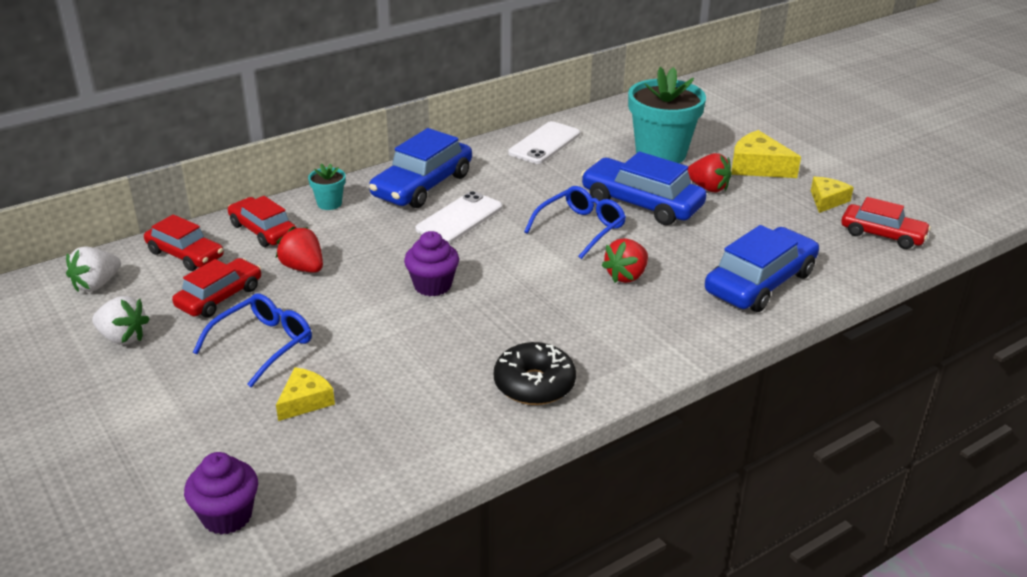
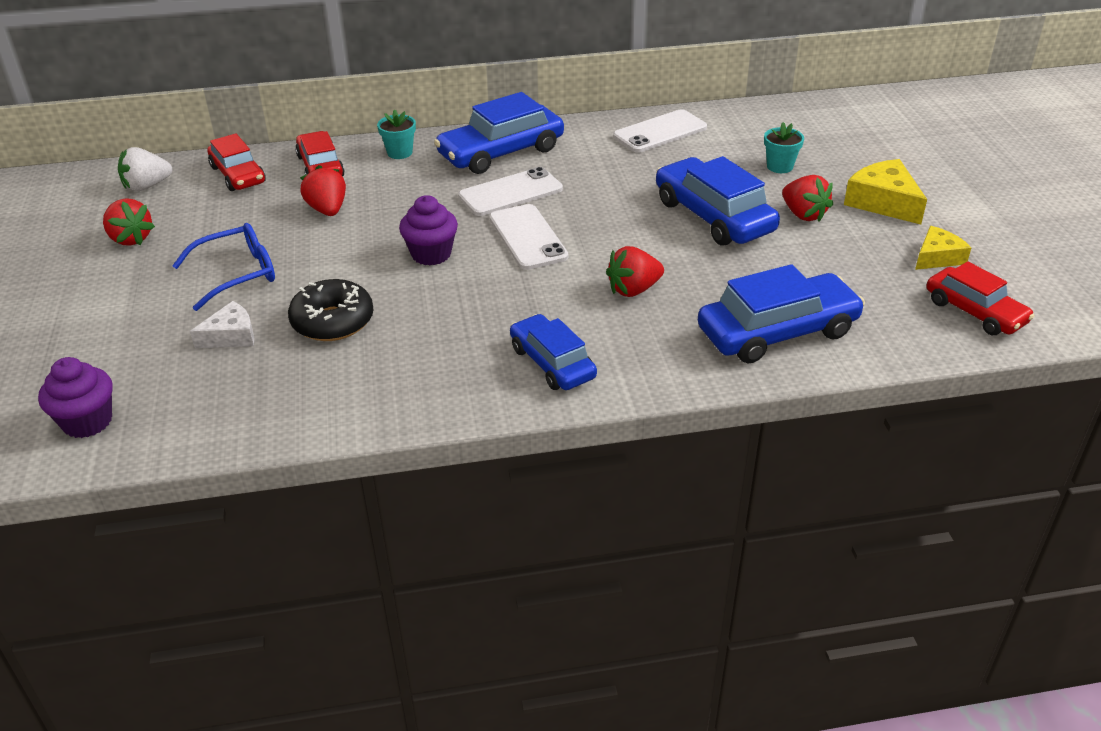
camera: 25 degrees right, 5 degrees up
(123, 337) = (131, 239): white strawberry -> red strawberry
(220, 297) = (235, 221): red car -> none
(305, 401) = (231, 336): yellow cheese -> white cheese
(505, 253) = (527, 237): none -> white phone
(534, 384) = (449, 377): black donut -> black donut (333, 321)
(580, 228) = (625, 229): blue glasses -> none
(609, 350) = (552, 363): none -> blue car
(661, 154) = (779, 166): turquoise flower pot -> turquoise flower pot, size x0.45

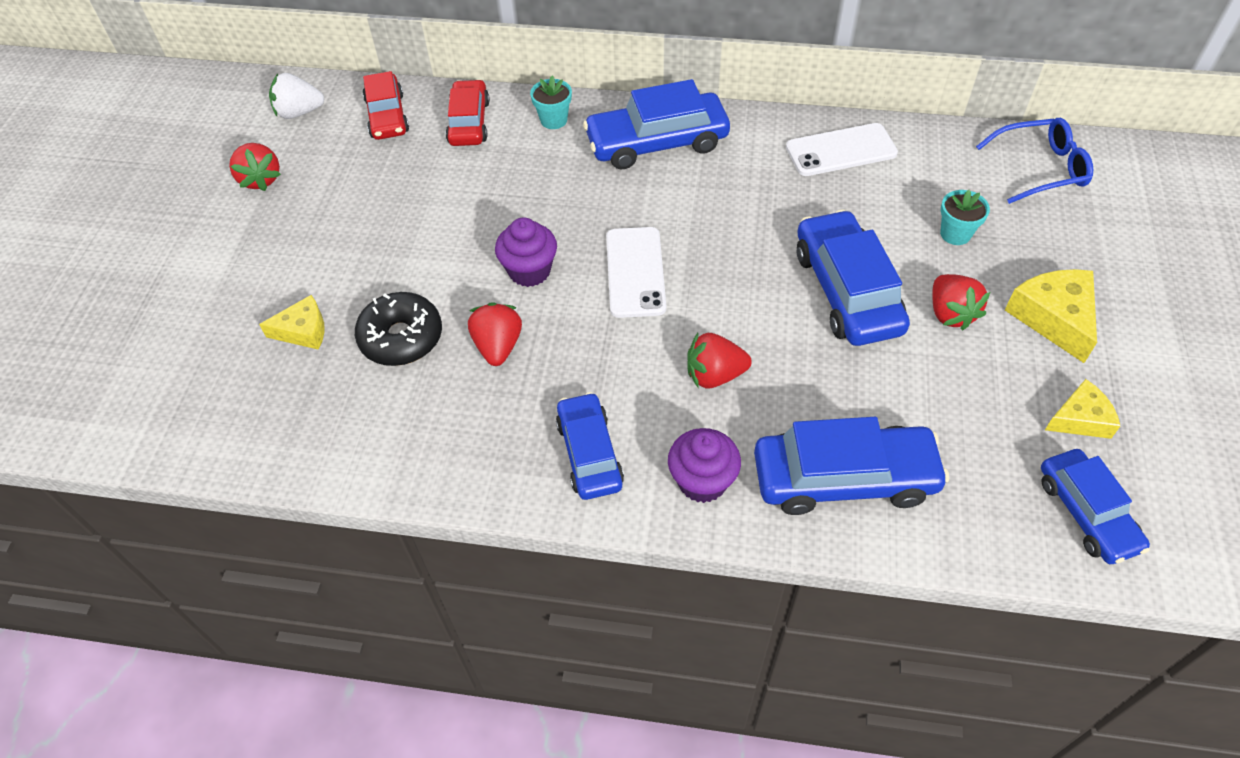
camera: 20 degrees right, 15 degrees up
(87, 422) = (144, 403): purple cupcake -> purple cupcake (702, 481)
(231, 336) = (303, 331): white cheese -> yellow cheese
(236, 274) = (337, 250): blue glasses -> blue glasses (1039, 168)
(327, 210) = (453, 184): red strawberry -> red strawberry (498, 346)
(510, 193) = (643, 204): white phone -> none
(975, 312) = (1086, 513): red car -> blue car

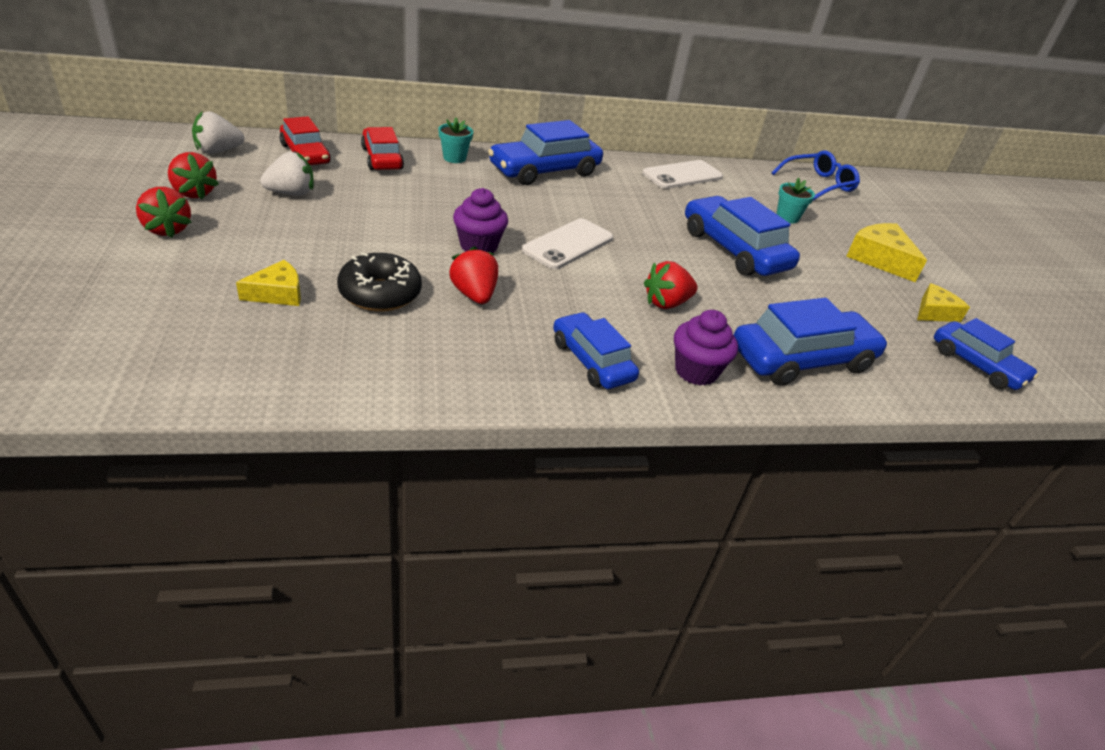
camera: 25 degrees left, 15 degrees down
(355, 181) = (291, 193): none -> white strawberry
(635, 272) = (568, 244): white phone -> white phone turned 60 degrees clockwise
(950, 313) = (812, 259): red strawberry -> red strawberry (167, 229)

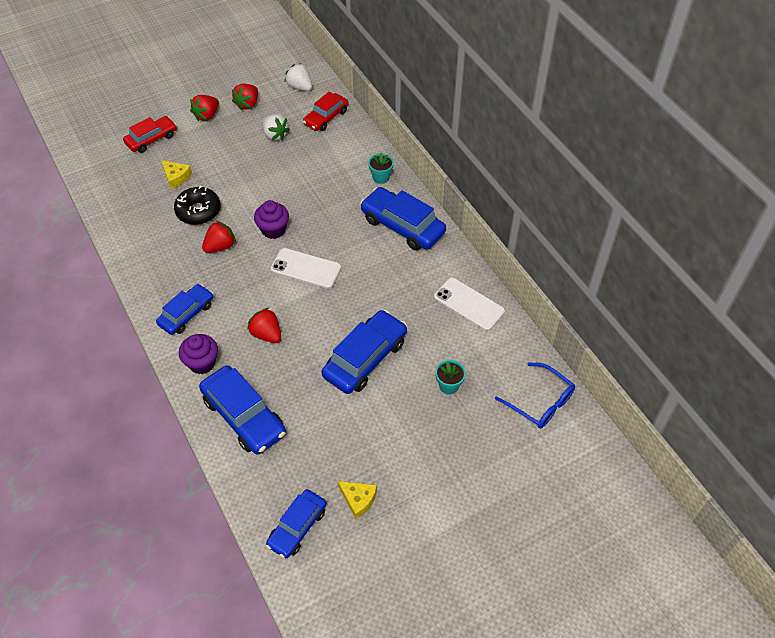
camera: 75 degrees right, 15 degrees up
(382, 158) = (349, 148): red car -> red car (151, 139)
(879, 259) = (422, 458): yellow cheese -> none

